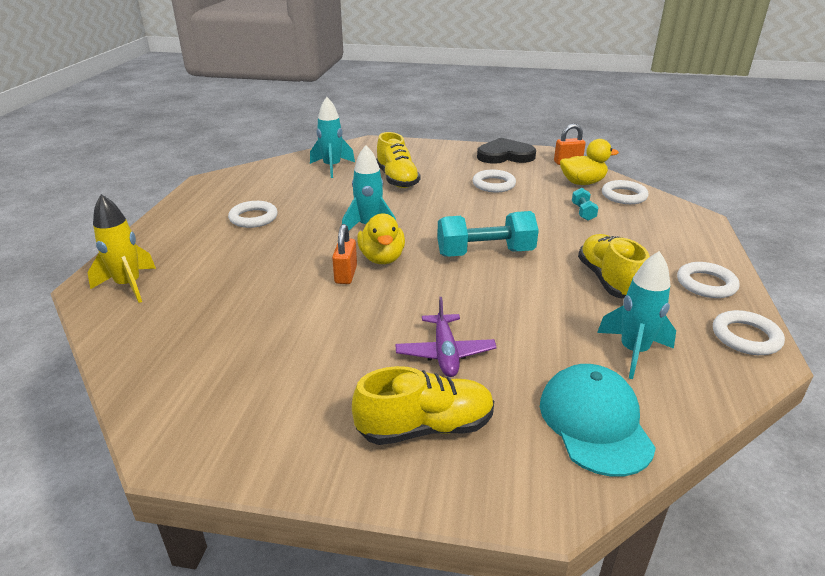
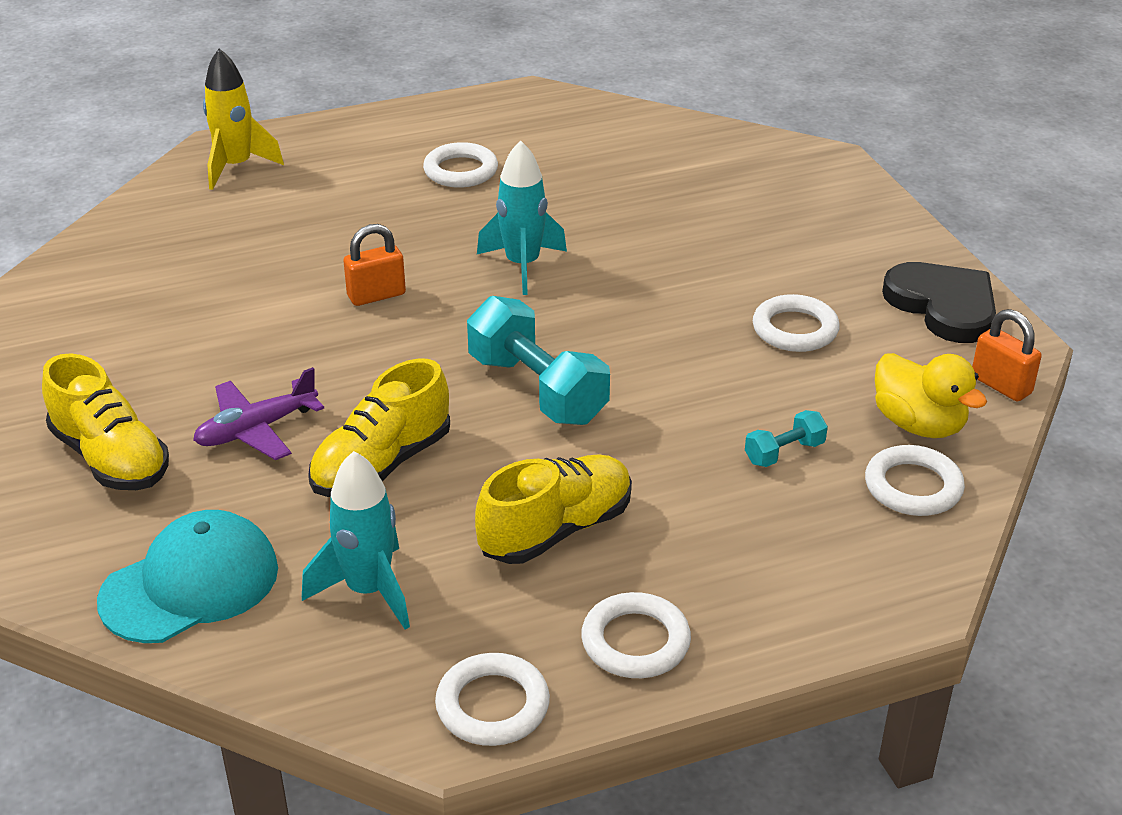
camera: 60 degrees right, 5 degrees up
(332, 167) = (684, 164): turquoise rocket -> none
(382, 258) = (442, 307): yellow duck -> none
(397, 179) = (707, 233): yellow shoe -> yellow shoe (382, 464)

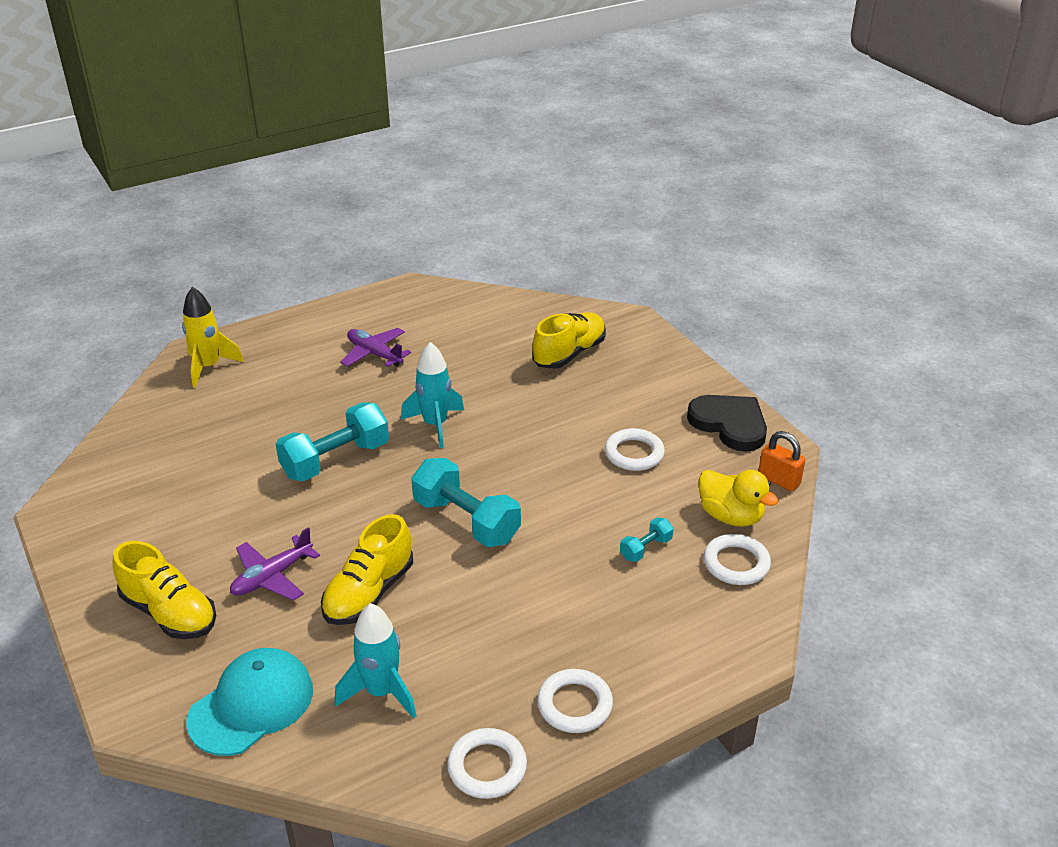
camera: 10 degrees left, 0 degrees up
(376, 295) = (335, 460): orange padlock -> turquoise dumbbell
(460, 171) = (375, 354): white ring -> purple plane
(556, 530) = (502, 627): yellow shoe -> yellow shoe (569, 353)

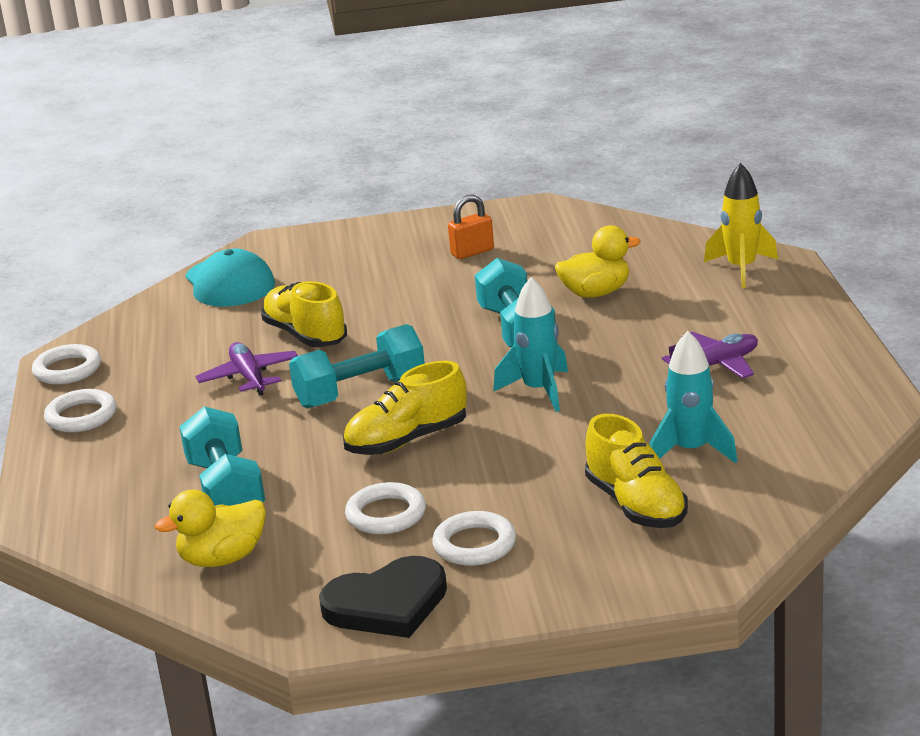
camera: 115 degrees right, 10 degrees down
(169, 613) = (362, 252): yellow shoe -> yellow shoe (407, 440)
(259, 432) = (596, 293): none -> yellow duck
(272, 576) = (367, 294): purple plane -> purple plane (249, 377)
(381, 692) = (187, 333): turquoise rocket -> turquoise rocket (691, 451)
(646, 548) = (226, 490): turquoise dumbbell -> turquoise dumbbell, size x2.08
(736, 563) = (151, 543): white ring -> white ring (474, 544)
(779, 480) = (250, 613): orange padlock -> orange padlock (472, 252)

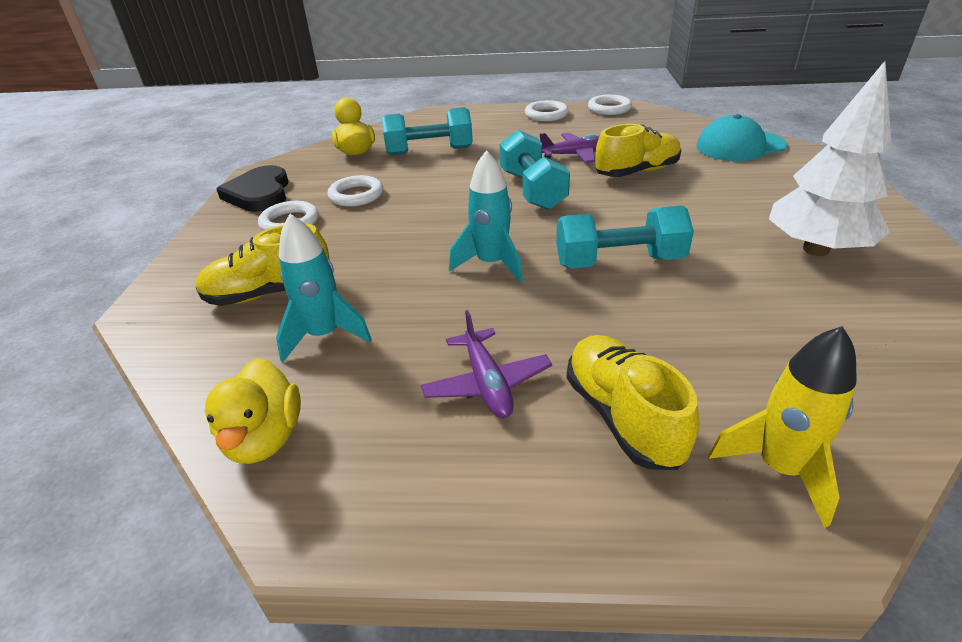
camera: 100 degrees right, 10 degrees up
(407, 440) = (447, 205): yellow shoe -> yellow shoe (622, 416)
(472, 252) = (816, 249): orange padlock -> white tree
(596, 293) = (702, 319): yellow duck -> yellow duck (265, 438)

